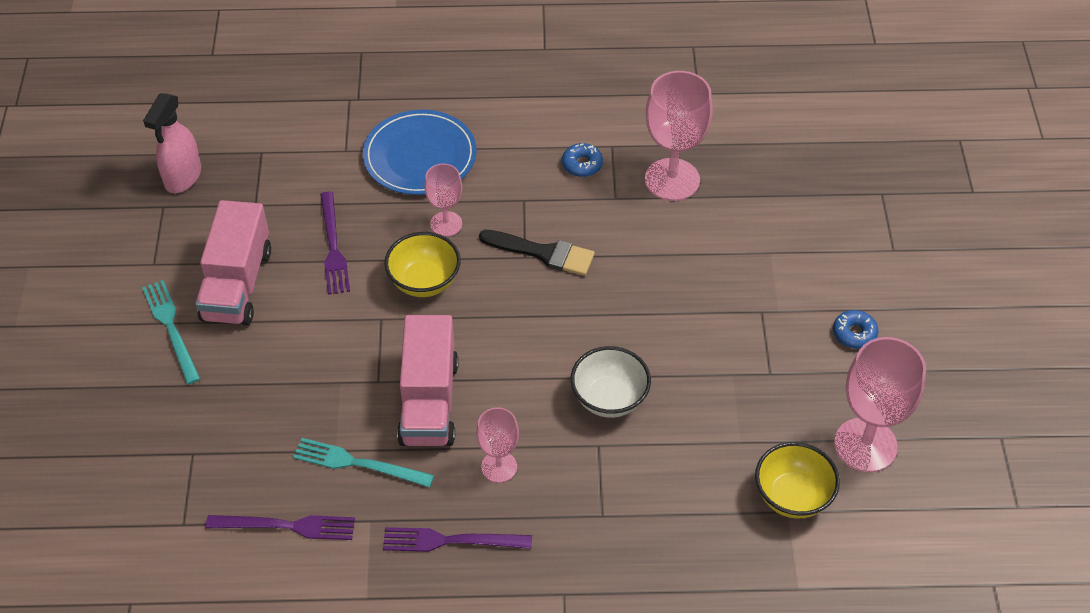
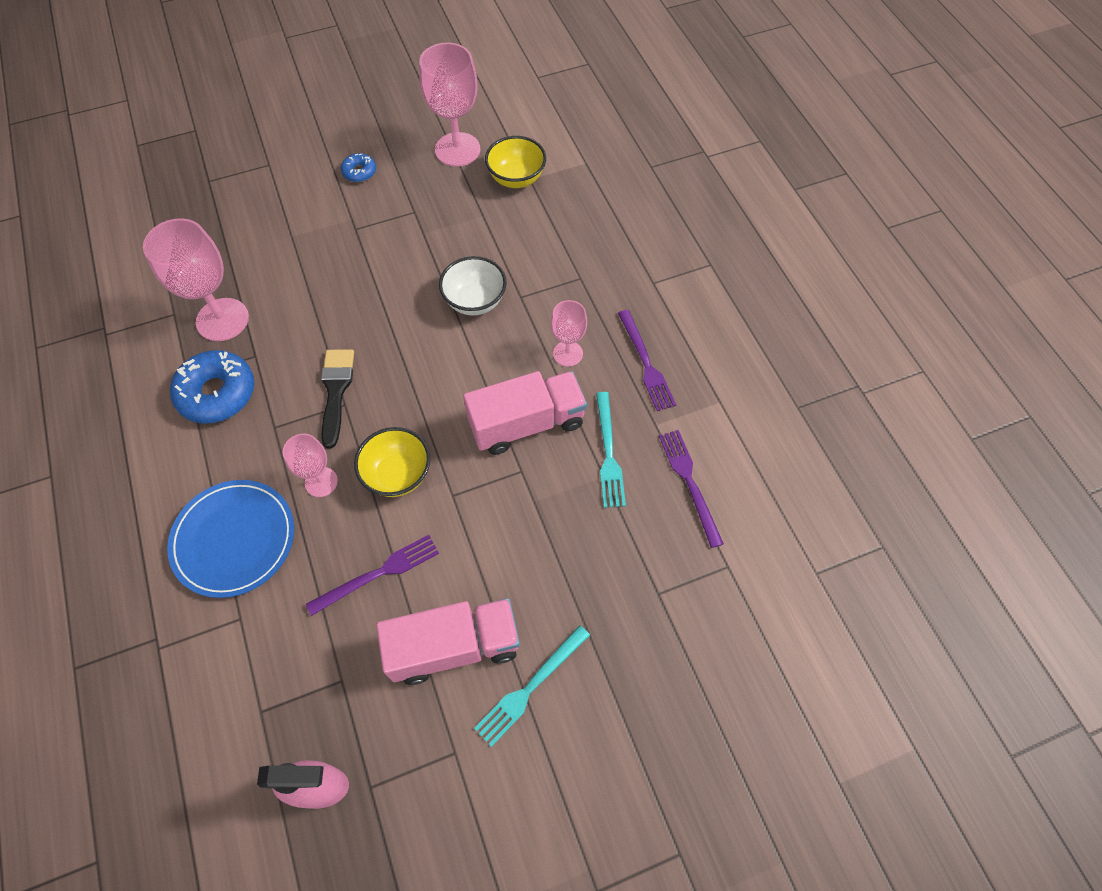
camera: 110 degrees left, 10 degrees up
(582, 164) = (217, 393): blue donut -> blue donut, size x1.97

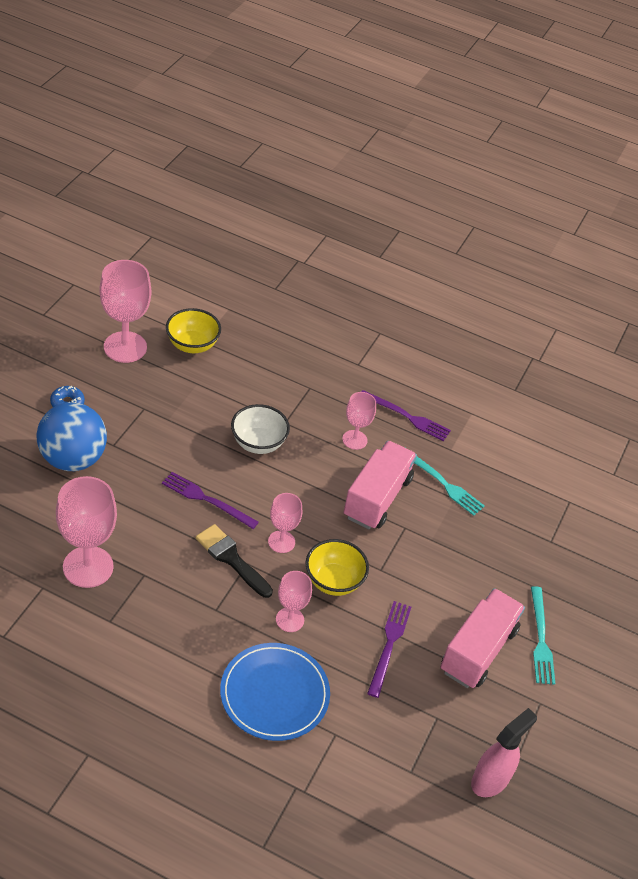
camera: 50 degrees left, 15 degrees down
(217, 393) = (147, 616): blue donut -> none
(311, 221) = (72, 459): none -> blue ball
(394, 405) = (281, 542): none -> pink goblet
(689, 483) = (504, 470): purple fork -> purple fork (206, 500)

